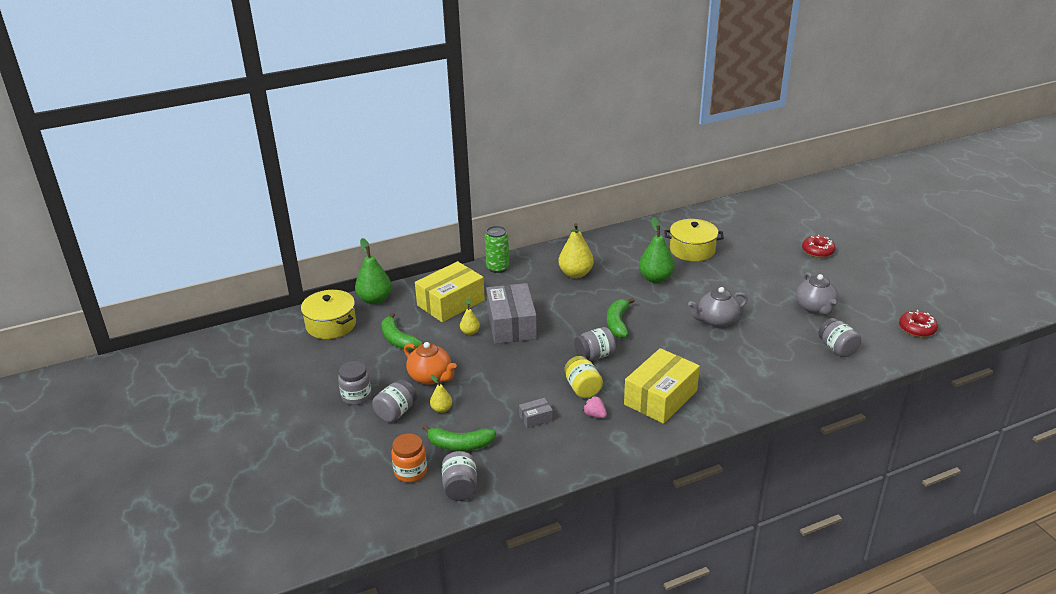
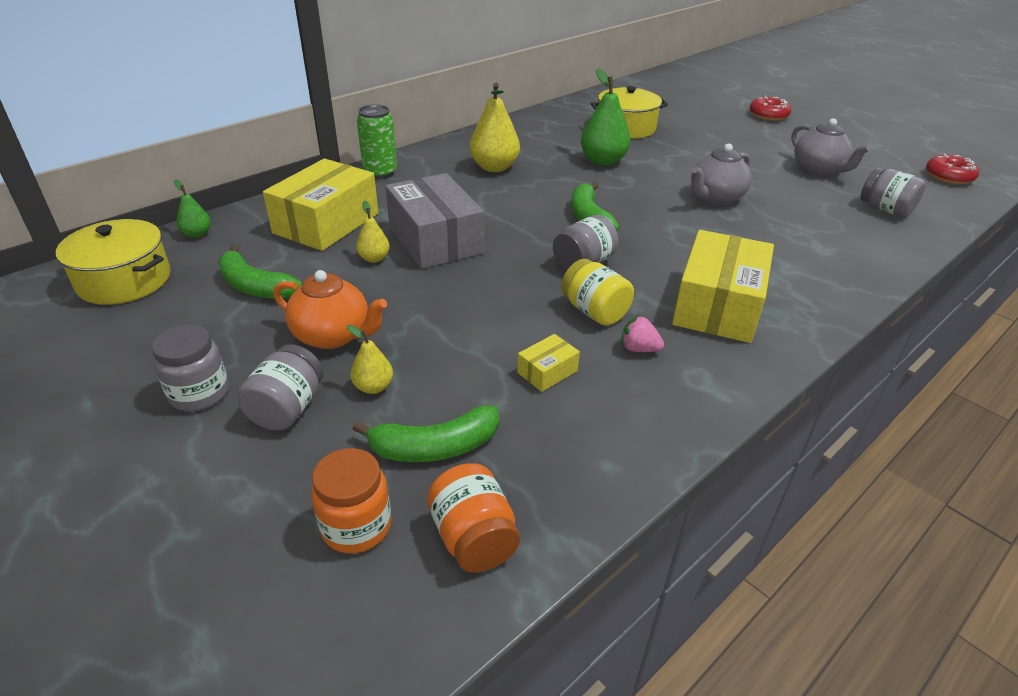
camera: 20 degrees left, 5 degrees up
(375, 299) = (197, 234): green pear -> green pear, size x0.53
(460, 488) = (473, 538): grey jar -> orange jar
(536, 418) = (547, 372): grey box -> yellow box

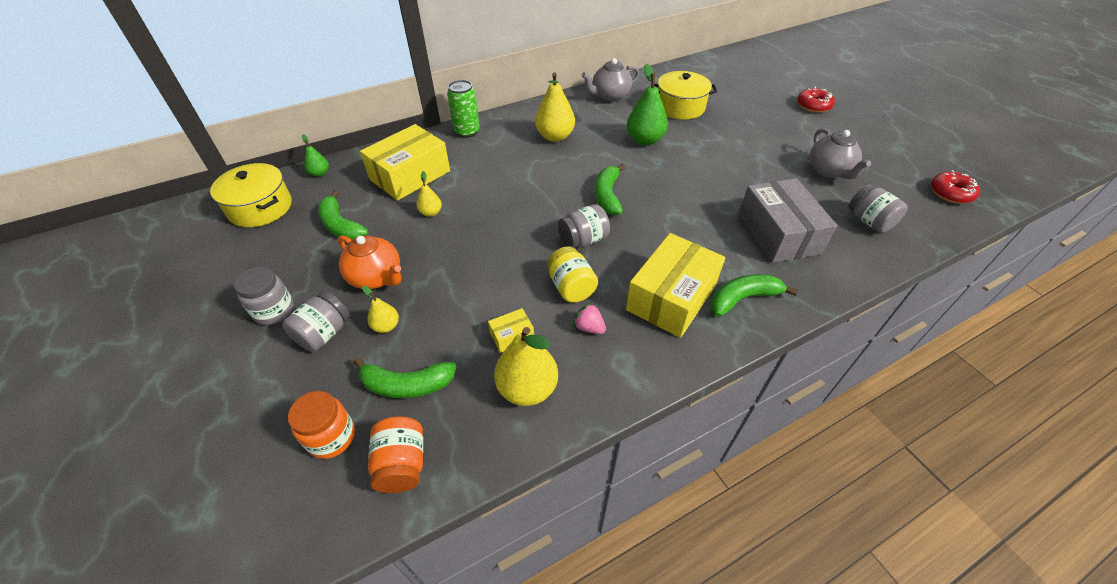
camera: 15 degrees right, 10 degrees up
(435, 240) = (481, 201): grey box -> grey box (778, 234)
(597, 424) = (527, 388): none -> yellow pear
(715, 198) = (721, 189): grey teapot -> grey teapot (610, 96)
(797, 295) = (743, 298): none -> green banana

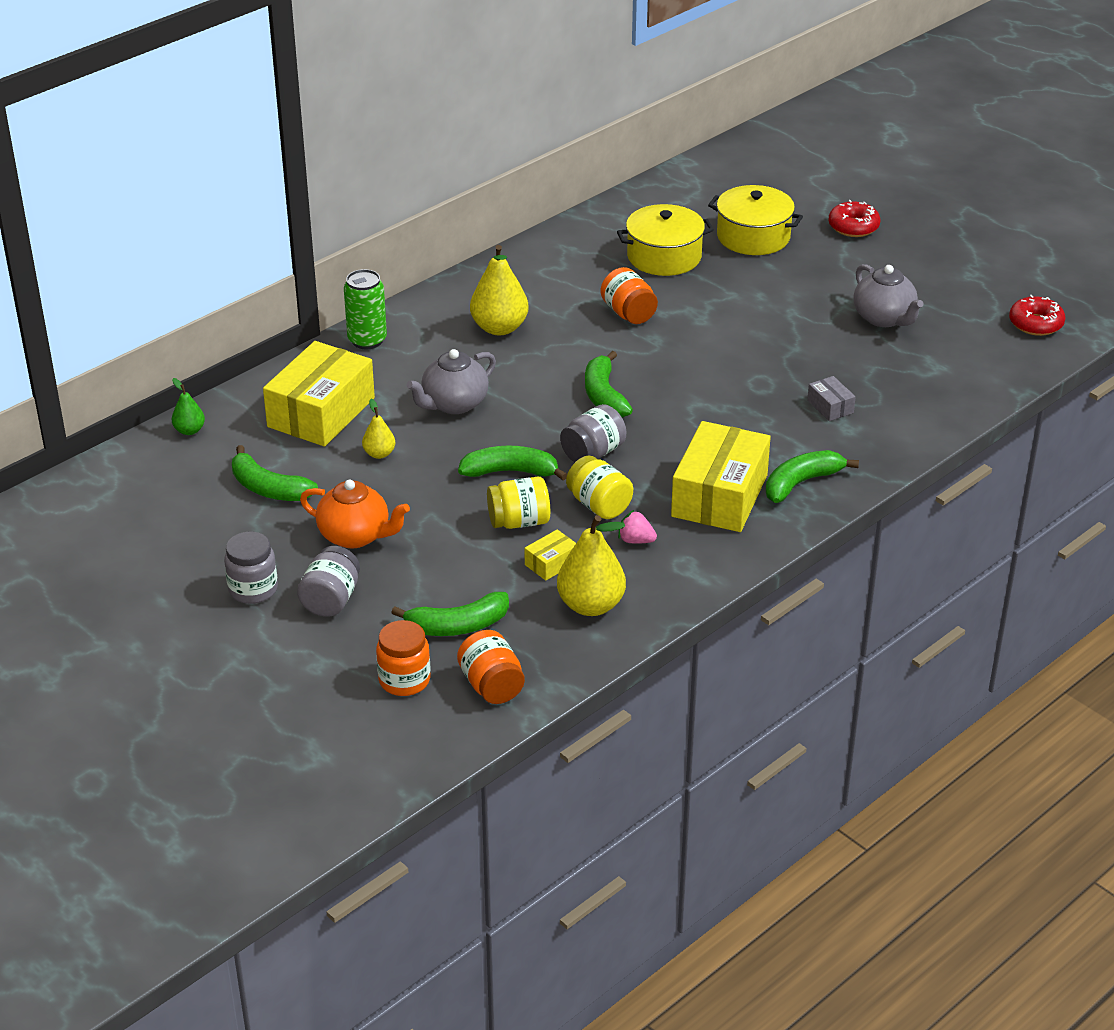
camera: 15 degrees left, 10 degrees down
(260, 207) = (139, 486): yellow pot -> yellow pot (753, 236)
(386, 326) = (400, 580): yellow pear -> none
(503, 290) = (519, 522): none -> yellow jar
(516, 244) = (510, 472): none -> green banana
(610, 96) = (555, 254): grey teapot -> grey teapot (454, 404)
(644, 140) = (628, 313): green pear -> orange jar
(778, 234) = (830, 406): grey box -> grey box, size x0.43
(869, 221) = (938, 374): grey jar -> none

